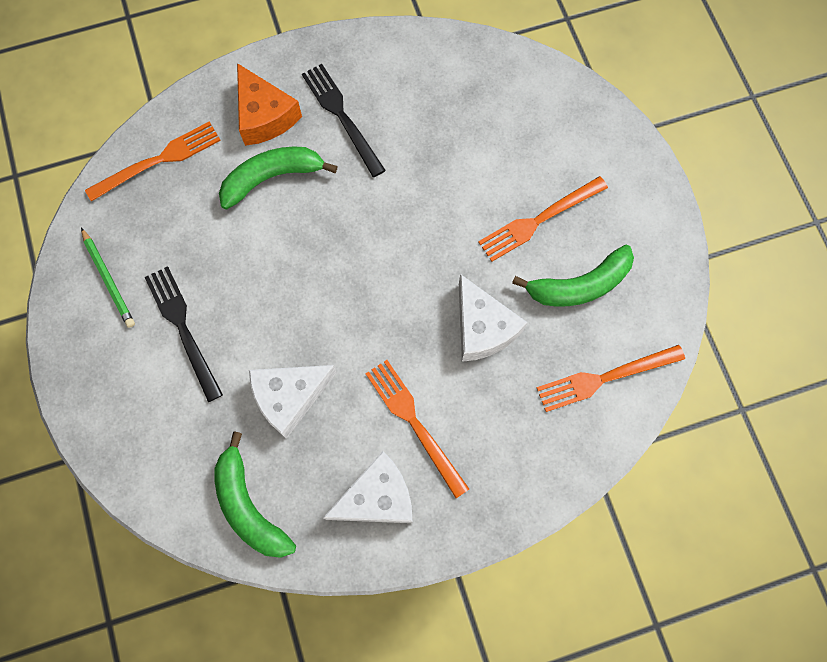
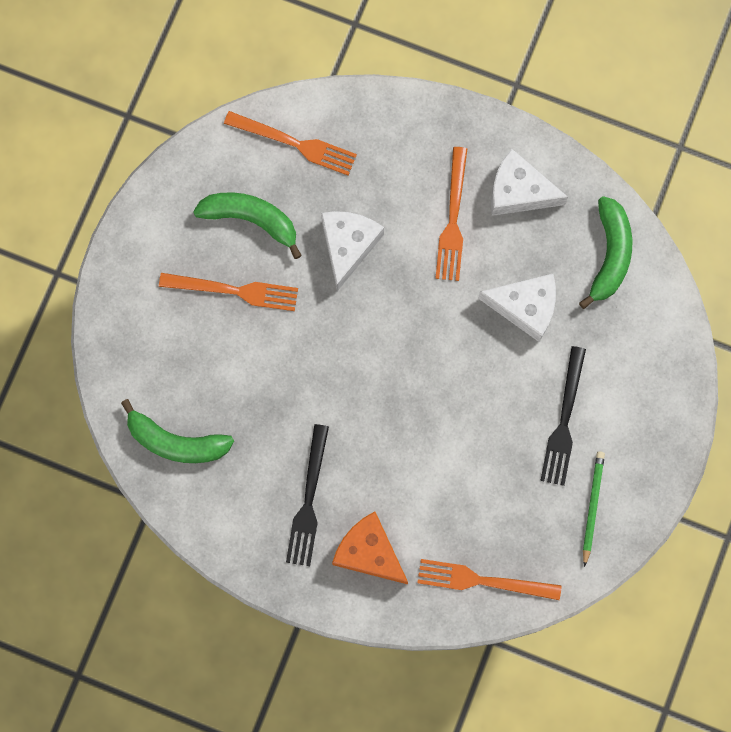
camera: 140 degrees left, 5 degrees up
(264, 116) = (369, 552): orange cheese -> orange cheese turned 60 degrees counterclockwise
(272, 178) = (405, 491): green banana -> green banana (176, 442)

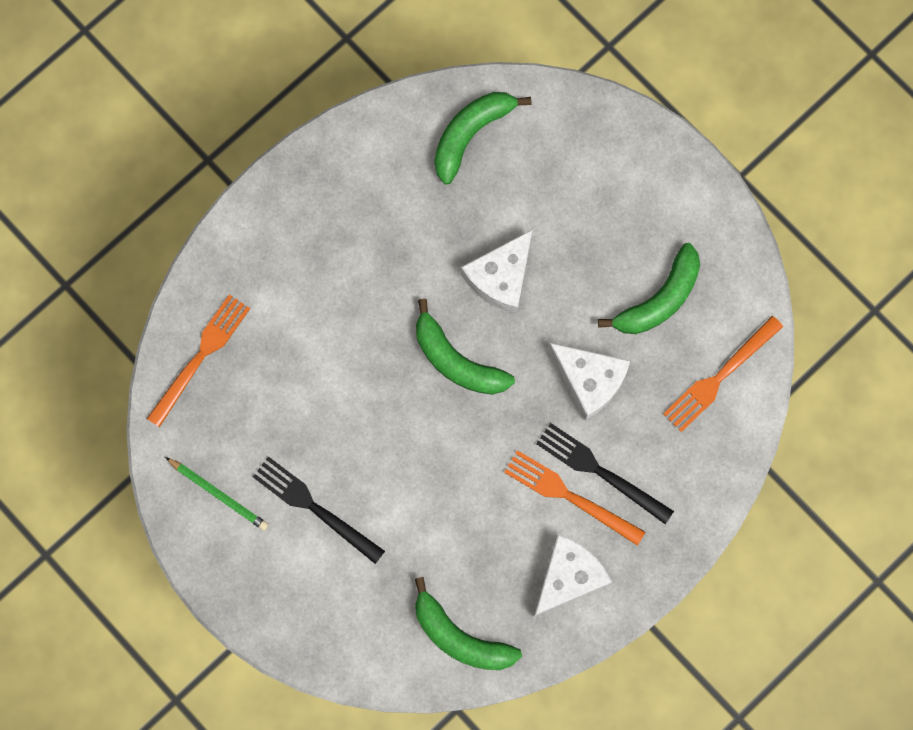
camera: 115 degrees right, 0 degrees up
(234, 291) = (594, 251): orange fork -> none
(308, 501) = (356, 230): black fork -> black fork (600, 471)
(369, 552) = (280, 263): orange cheese -> none
(383, 362) = (456, 360): none -> green banana
(525, 307) = (446, 525): white cheese -> white cheese (501, 277)

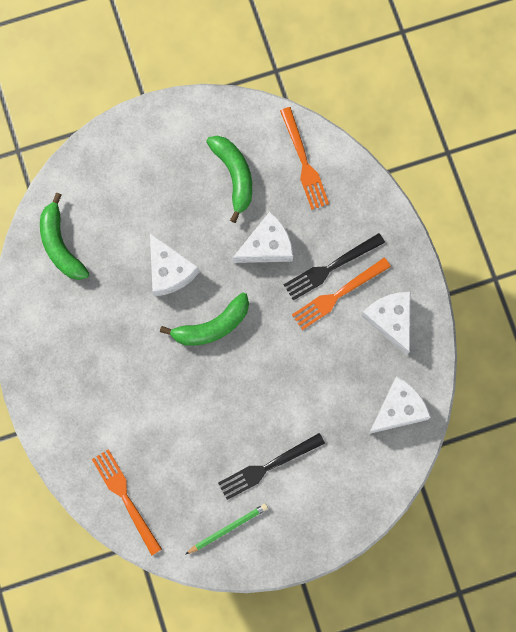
camera: 65 degrees left, 0 degrees up
(460, 637) = (398, 409): green banana -> white cheese

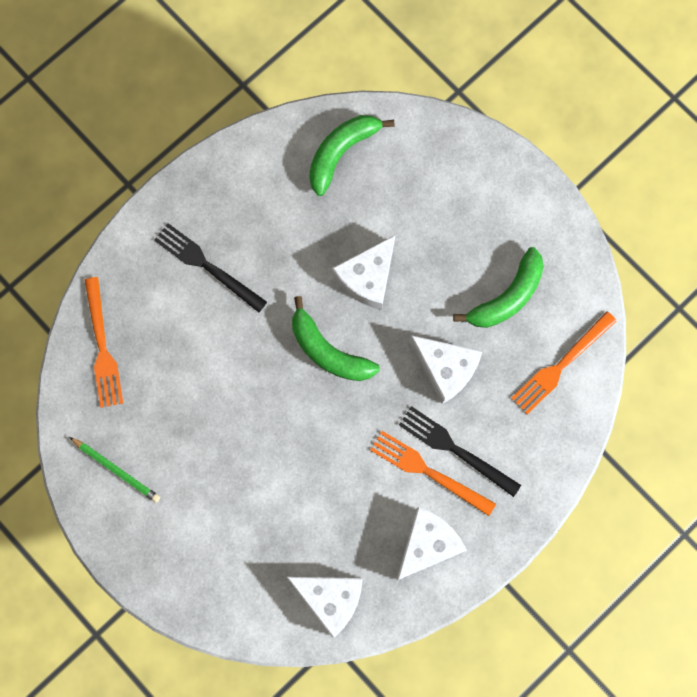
camera: 65 degrees right, 0 degrees up
(125, 498) = (102, 347): orange fork -> orange fork turned 135 degrees clockwise
(267, 467) = (201, 482): black fork -> black fork (207, 266)

